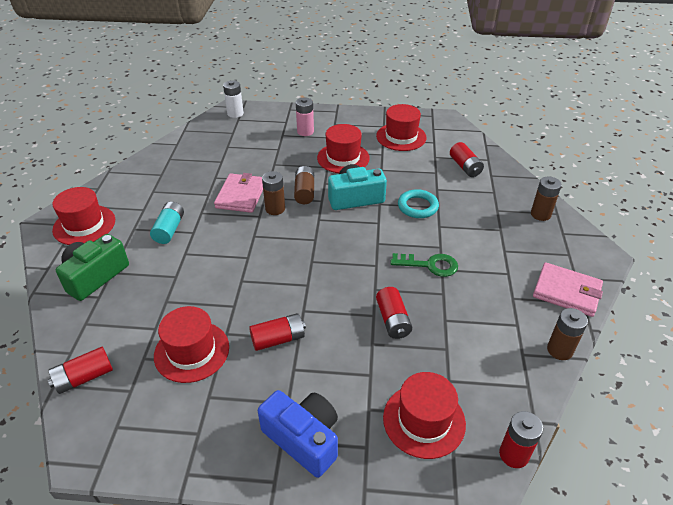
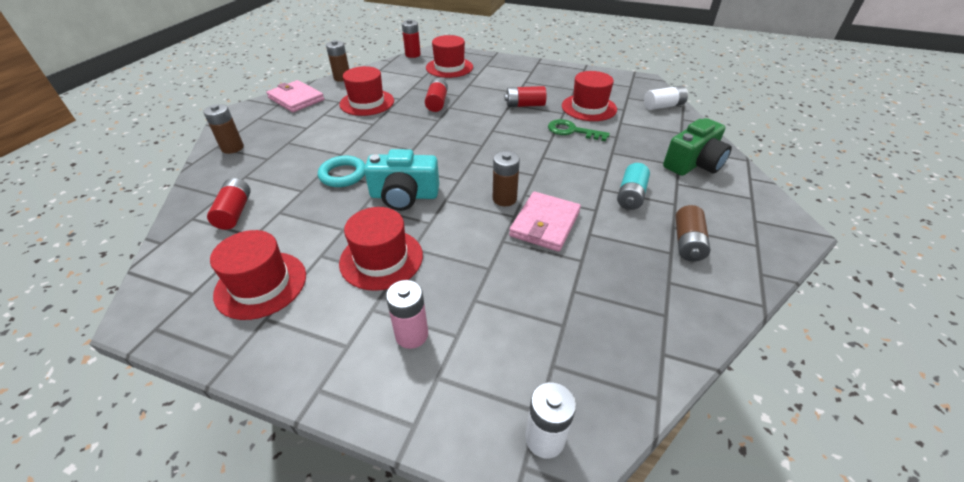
camera: 165 degrees left, 0 degrees up
(84, 225) = (741, 218): red hat -> red hat (367, 102)
(84, 377) = (663, 106): red battery -> white battery
(303, 439) = (519, 70): blue camera -> none
(304, 192) = (461, 214): brown battery -> brown battery (687, 243)
(430, 265) = (380, 127): green key -> green key (572, 131)

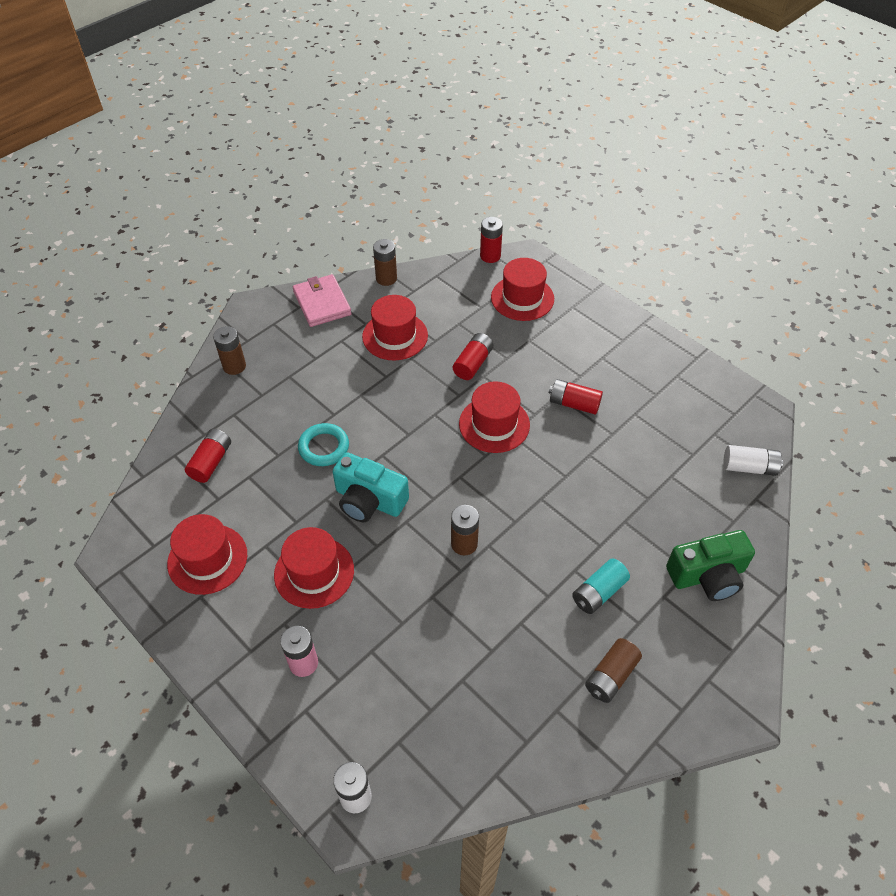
camera: 25 degrees right, 10 degrees up
(544, 224) = (484, 593): pink wallet -> none
(572, 131) = (601, 469): green key -> none
(589, 108) = (650, 436): red hat -> red hat (494, 424)

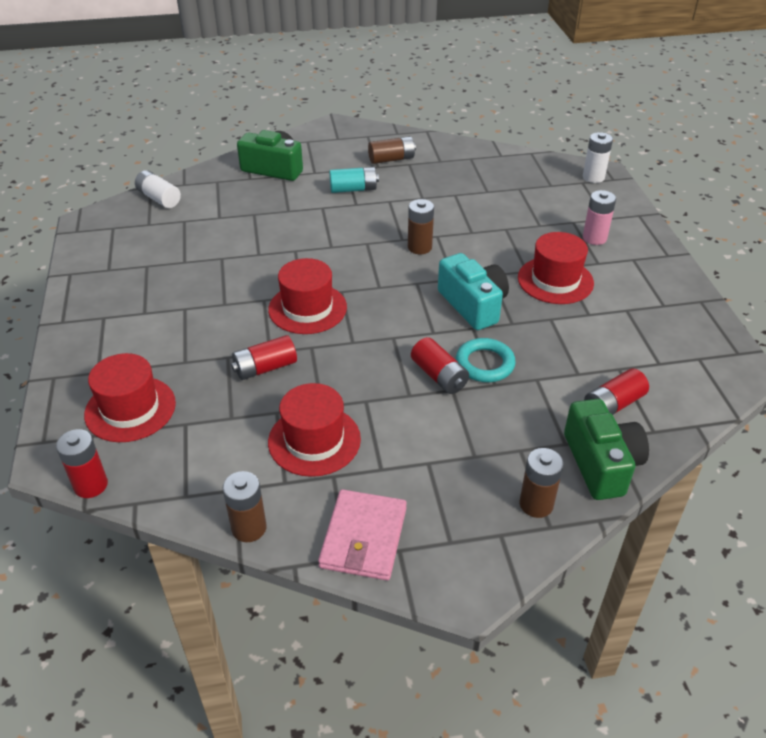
camera: 145 degrees left, 10 degrees down
(203, 412) = (601, 463): none -> green camera
(207, 559) = (647, 327): red hat -> none
(574, 404) = (220, 291): red battery -> red battery (439, 376)

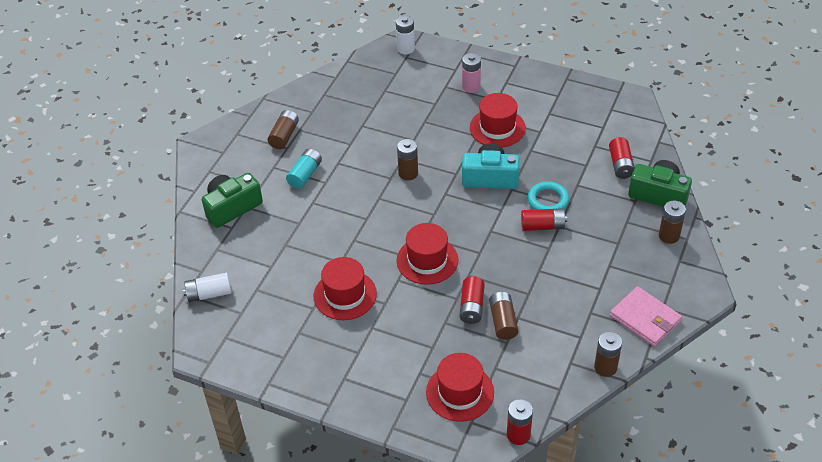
camera: 55 degrees left, 5 degrees up
(261, 402) = (503, 321): none -> brown battery
(314, 440) = (556, 309): red hat -> red hat (345, 295)

